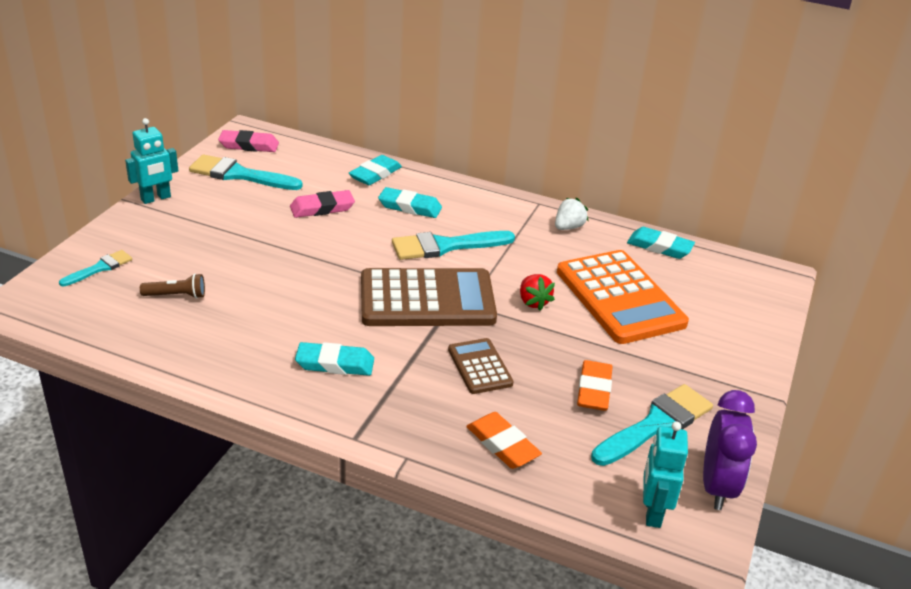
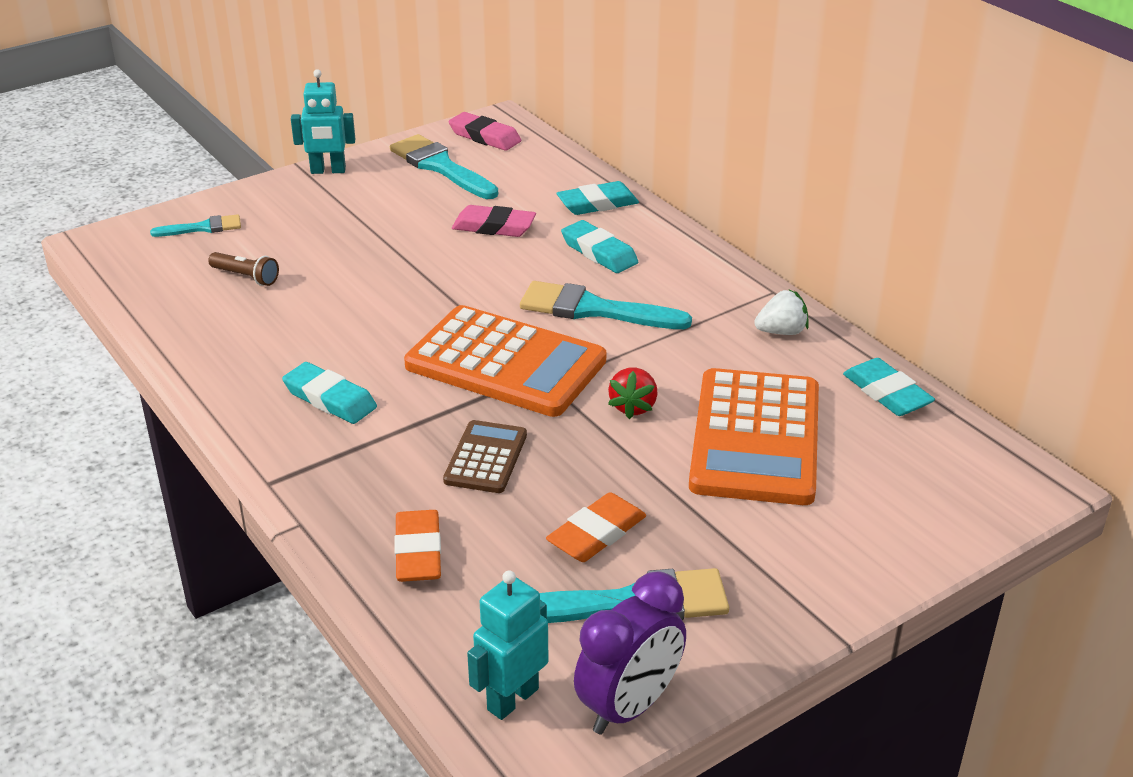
camera: 35 degrees right, 0 degrees up
(427, 299) = (505, 363): brown calculator -> orange calculator

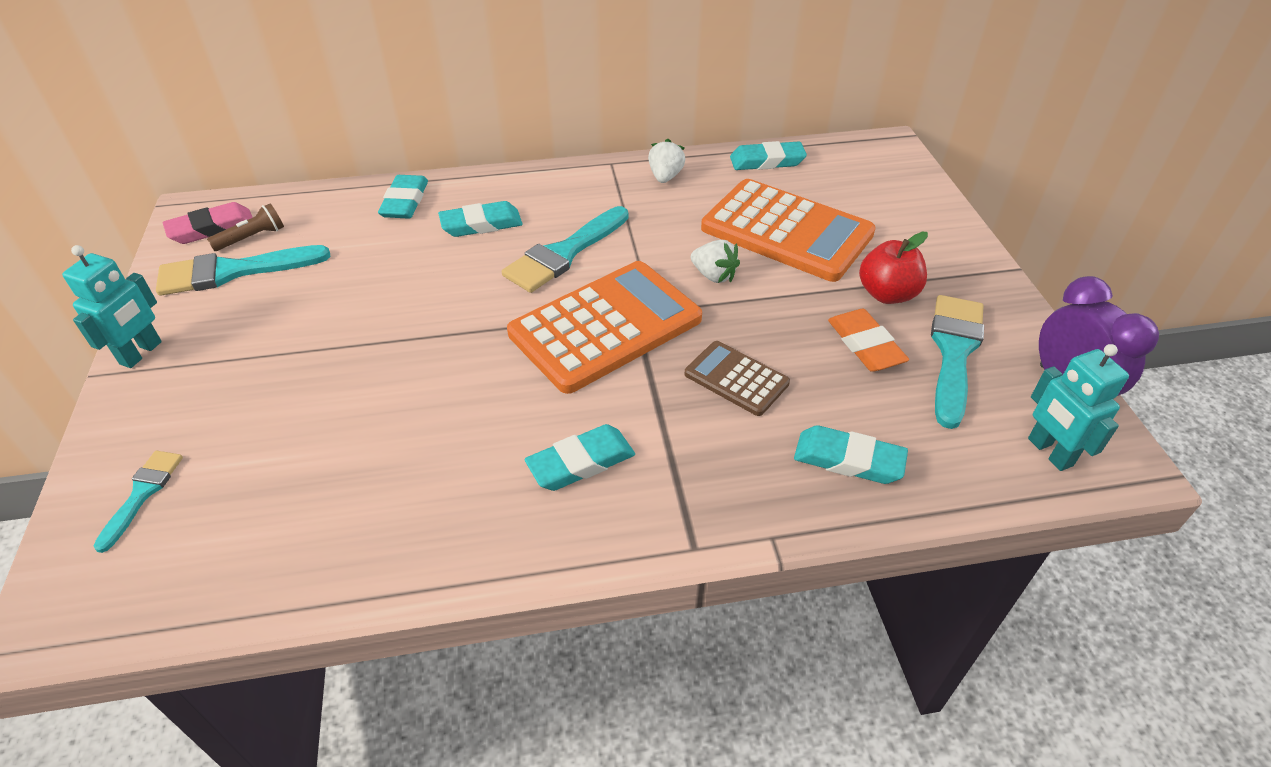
camera: 65 degrees left, 10 degrees up
(246, 277) = (293, 477): brown flashlight -> brown flashlight (252, 238)
(418, 552) = (848, 460): orange eraser -> turquoise eraser
(494, 227) = (380, 270): pink eraser -> none
(633, 407) = (714, 275): red strawberry -> white strawberry
(699, 535) = (887, 294): none -> red apple

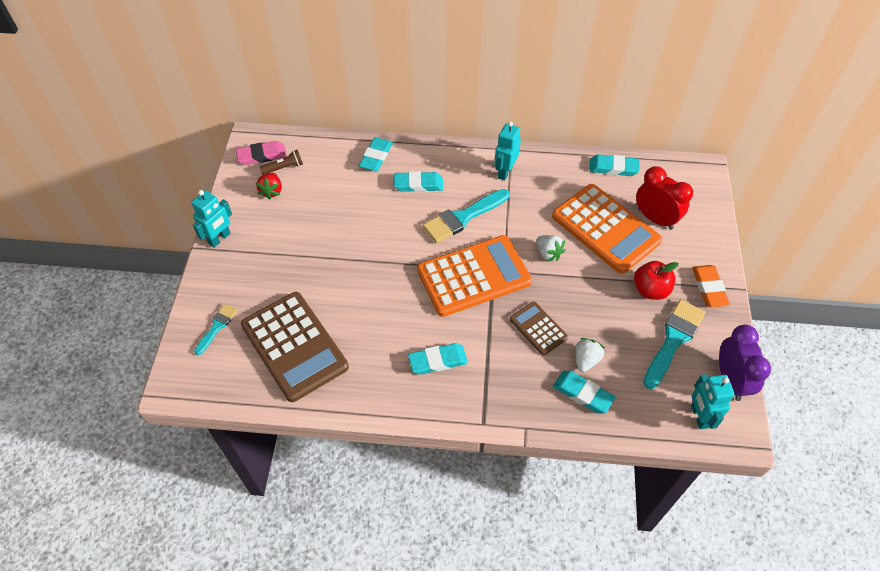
camera: 15 degrees right, 10 degrees up
(233, 271) = (271, 191): turquoise brush -> red strawberry
(304, 495) = (294, 346): none -> brown calculator
(611, 189) = (504, 172): none -> turquoise robot
(665, 177) = (542, 168): white strawberry -> white strawberry (586, 360)
(852, 208) = (655, 218): none -> red clock
(865, 345) = (622, 323): orange eraser -> orange eraser (709, 288)

